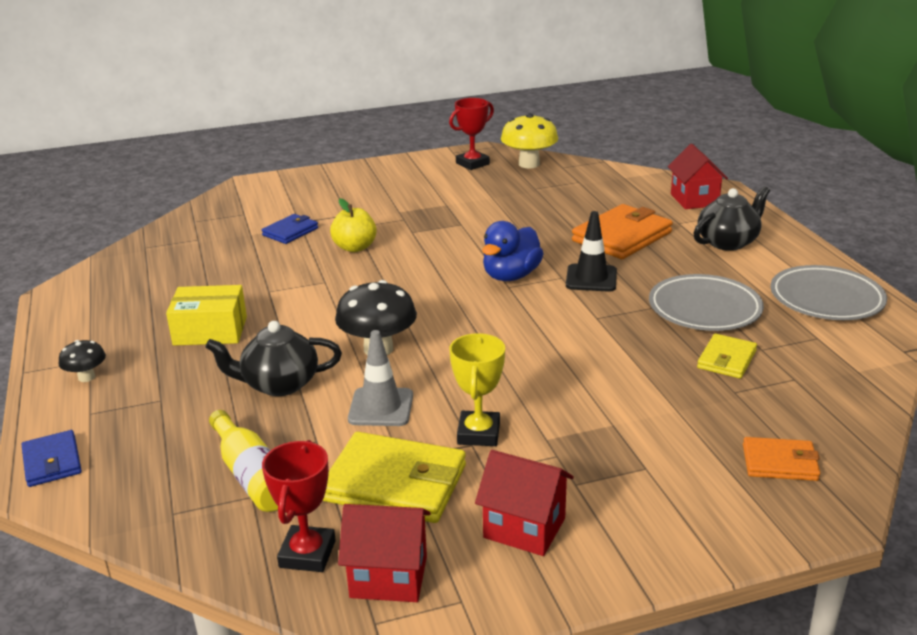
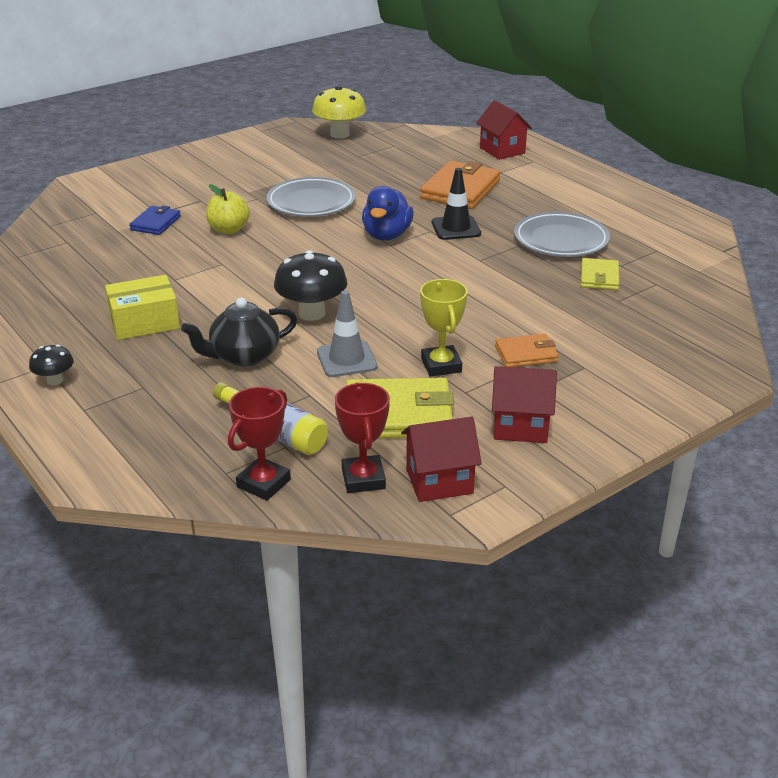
camera: 20 degrees left, 5 degrees up
(52, 462) = (81, 455): blue wallet -> none
(472, 164) = (287, 139): red trophy -> red trophy (263, 483)
(728, 242) = (549, 183): black teapot -> none
(780, 463) = (677, 346): orange wallet -> orange wallet (526, 354)
(826, 299) = (648, 219): grey plate -> grey plate (311, 202)

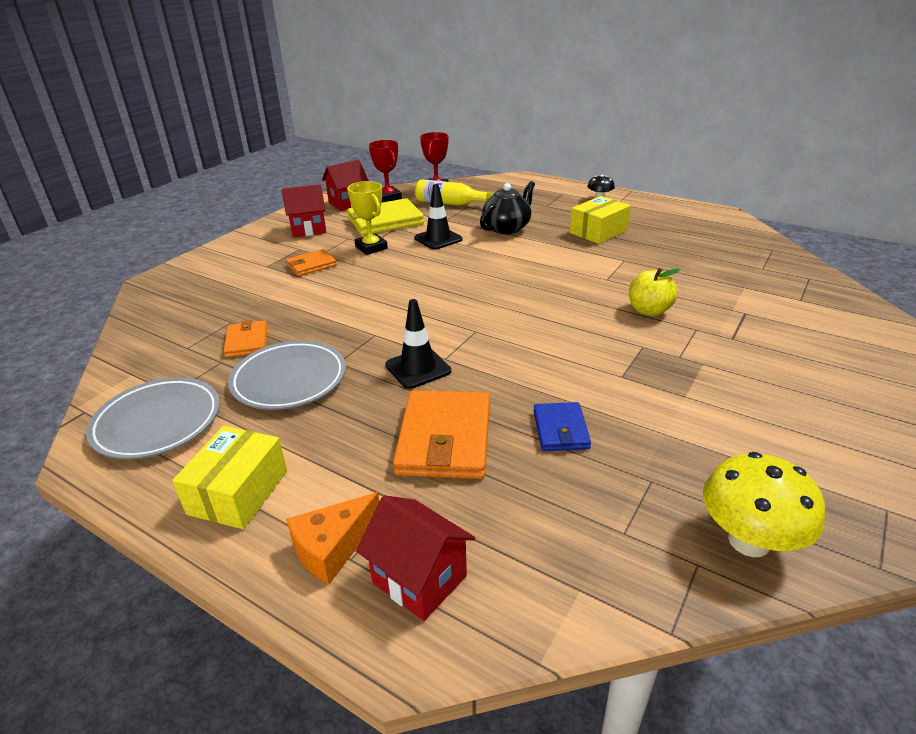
camera: 160 degrees right, 0 degrees up
(155, 223) = (725, 301): blue wallet -> blue wallet (560, 430)
(311, 202) = (611, 365): grey plate -> grey plate (158, 423)
(312, 313) = (489, 259): black mushroom -> none
(346, 359) = (438, 239): grey traffic cone -> black traffic cone
(387, 235) = (487, 340): blue duck -> none
(542, 165) = (332, 548): none -> orange cheese
(594, 191) = (238, 492): none -> yellow box
(599, 277) = (247, 342): yellow wallet -> orange wallet

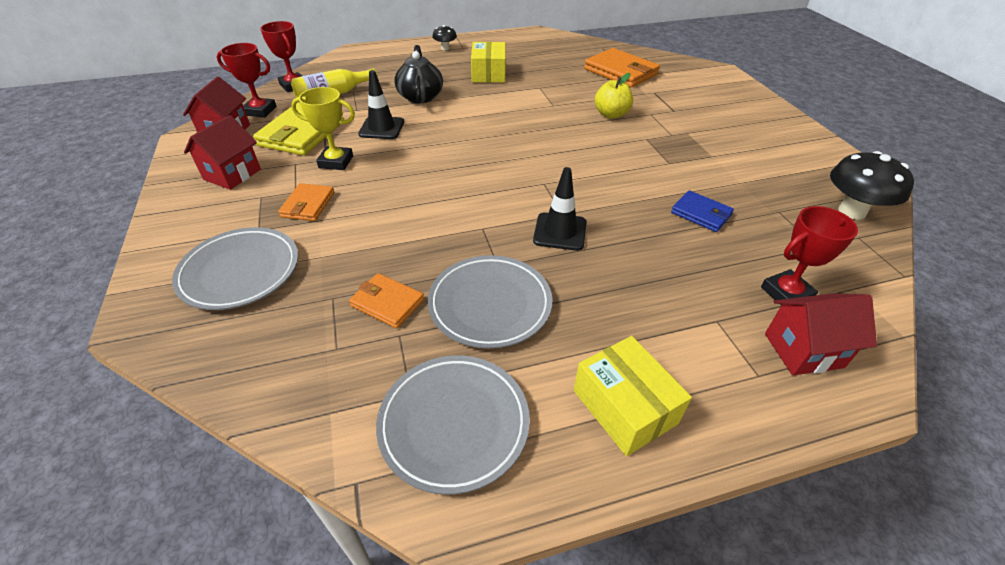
camera: 50 degrees left, 10 degrees up
(221, 283) = (240, 272): none -> grey plate
(332, 548) = (740, 379): orange cheese -> none
(444, 439) = (662, 264): orange wallet -> orange wallet (620, 72)
(500, 536) = (786, 293): none -> red trophy
(749, 541) = (852, 211): yellow mushroom -> black mushroom

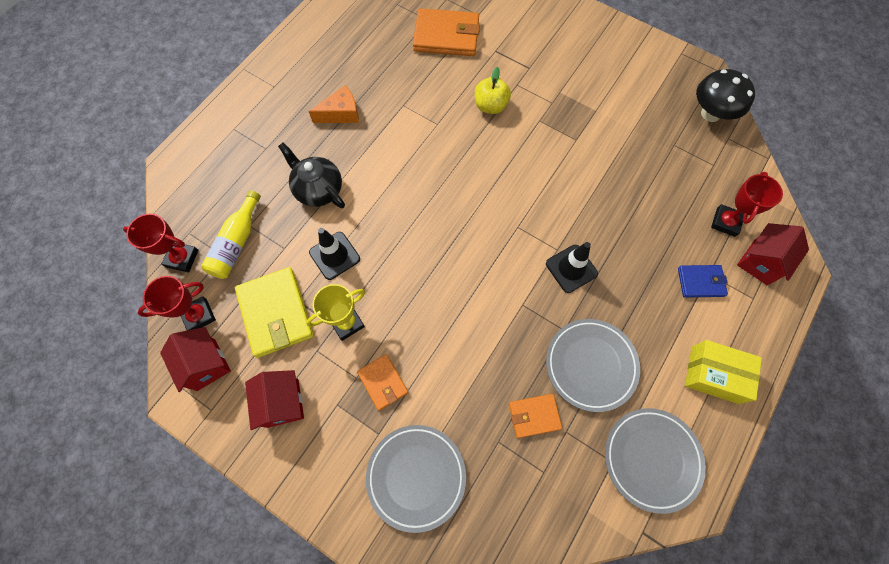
camera: 40 degrees left, 25 degrees up
(445, 48) = (259, 99): black mushroom -> none
(488, 73) = (341, 113): yellow box -> orange cheese
(701, 214) = (635, 182): blue wallet -> blue wallet (700, 282)

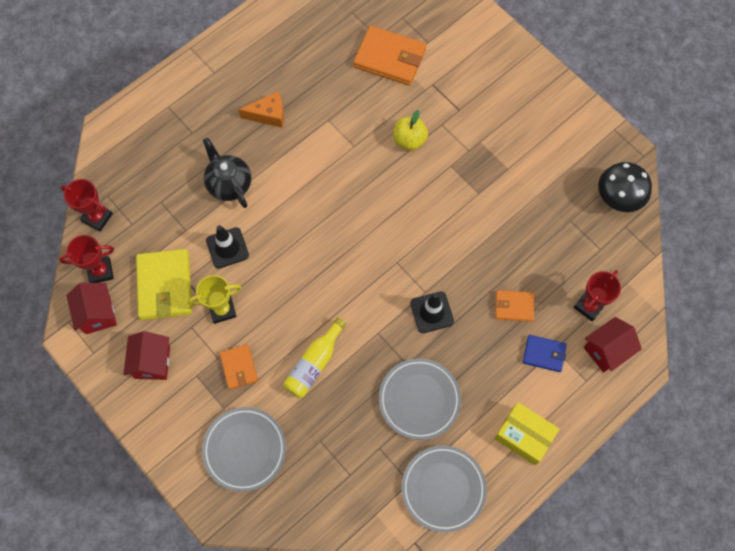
camera: 15 degrees right, 0 degrees up
(237, 243) = (146, 215): yellow bottle -> yellow bottle (314, 364)
(534, 416) = (356, 428): orange wallet -> orange wallet (514, 306)

